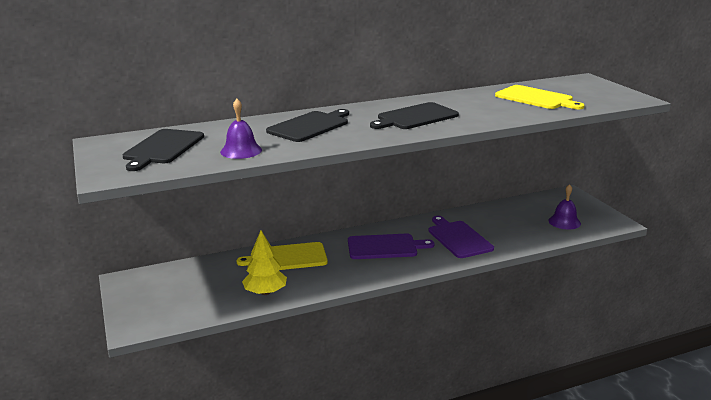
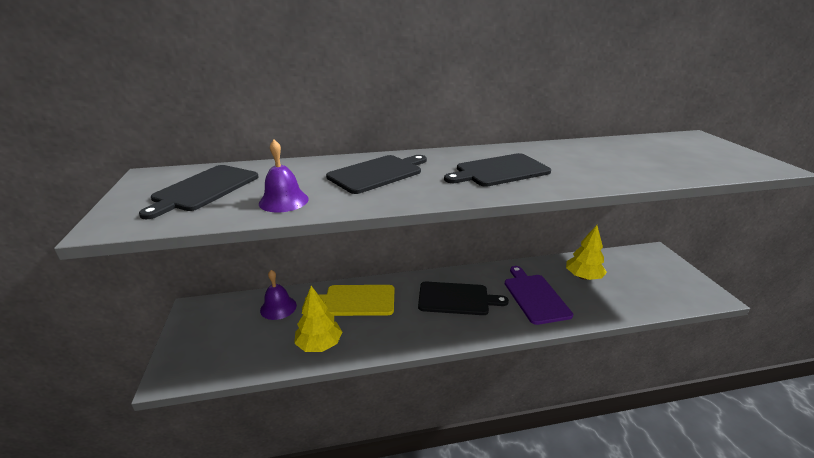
camera: 10 degrees right, 5 degrees up
(385, 247) = (456, 299): purple cutting board -> black cutting board
(501, 219) = (583, 277): none -> yellow tree
(536, 98) = (643, 157): yellow cutting board -> none
(564, 222) = (652, 288): purple bell -> purple bell (278, 307)

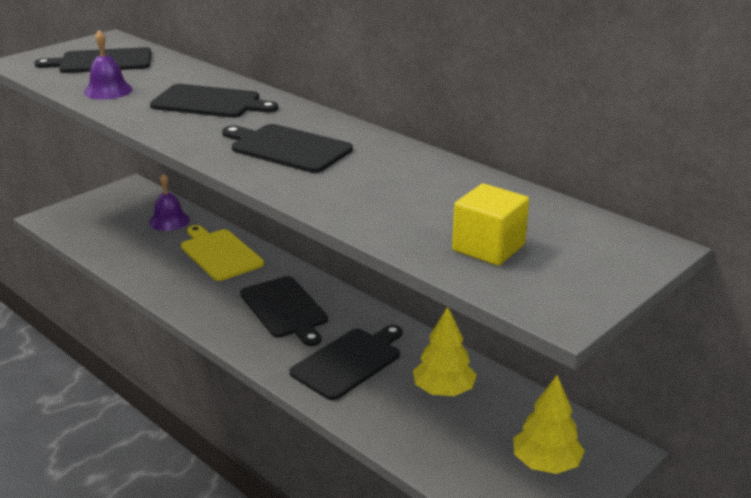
camera: 55 degrees right, 0 degrees up
(319, 344) = (137, 261): yellow tree -> yellow tree (546, 463)
(535, 296) = (349, 361): purple cutting board -> black cutting board
(689, 161) = (488, 247): none -> yellow cube

